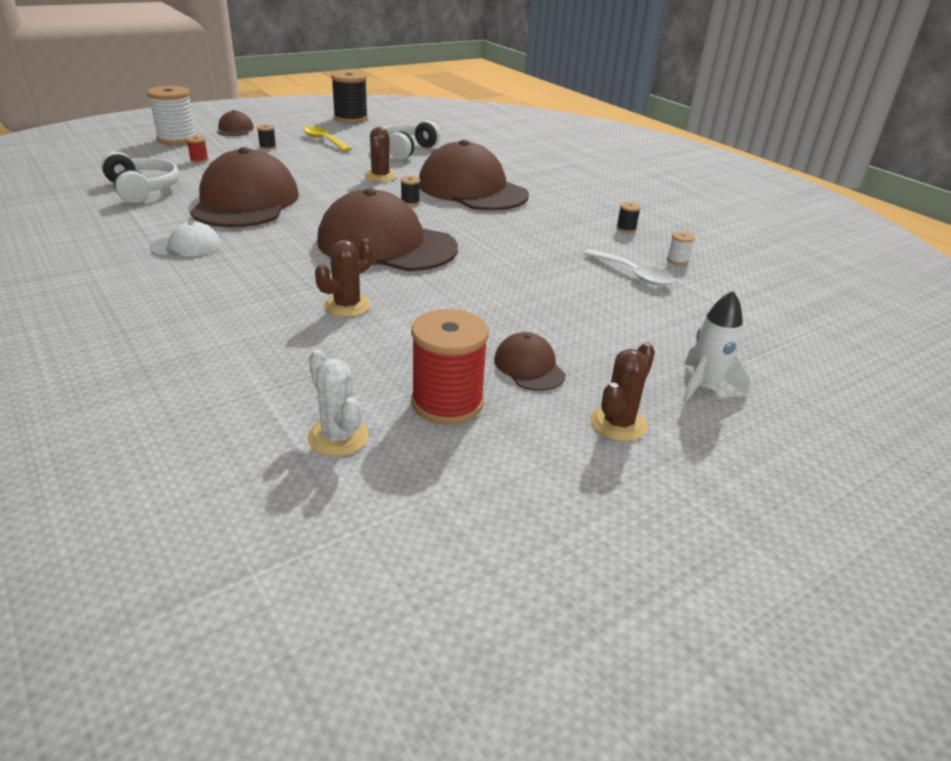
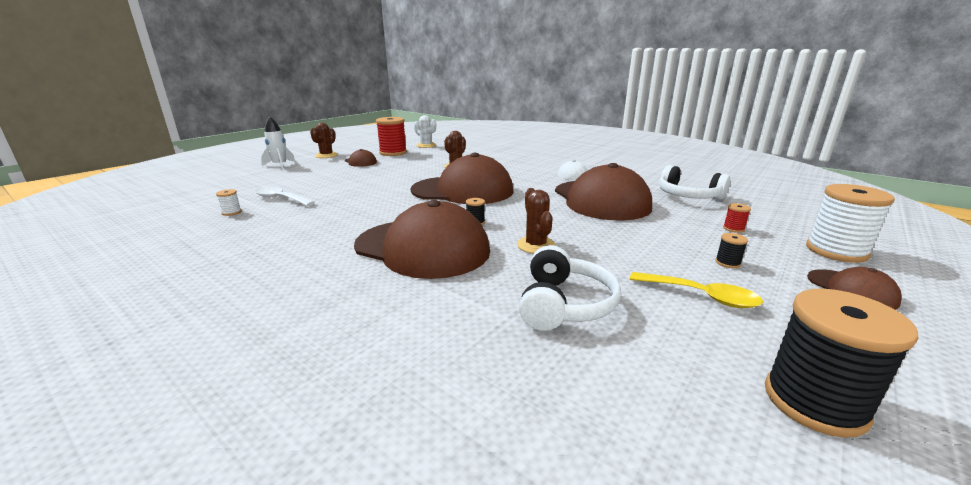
camera: 165 degrees right, 10 degrees down
(626, 229) = (256, 231): black spool -> none

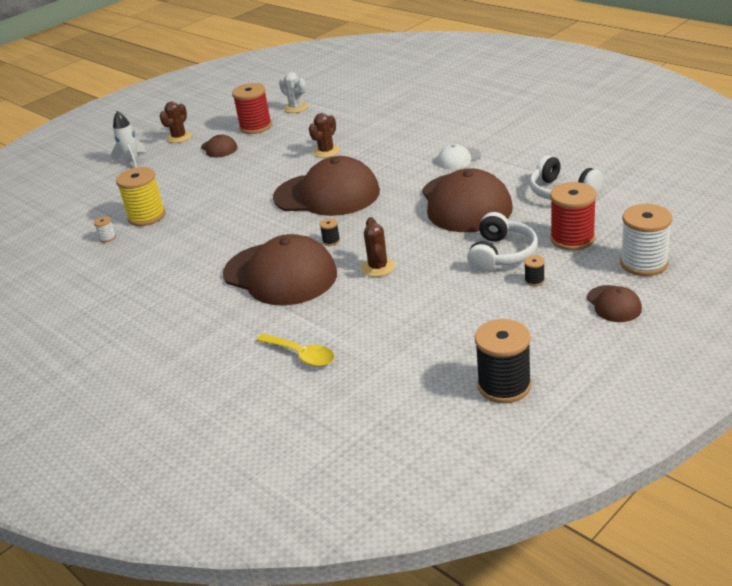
camera: 10 degrees right, 10 degrees up
(280, 199) = (147, 216): white spoon -> yellow spool
(564, 304) = (380, 324): white headphones -> white headphones (501, 254)
(701, 296) = (488, 314): yellow spoon -> yellow spoon (301, 355)
(733, 229) = (572, 239): red spool -> red spool, size x2.33

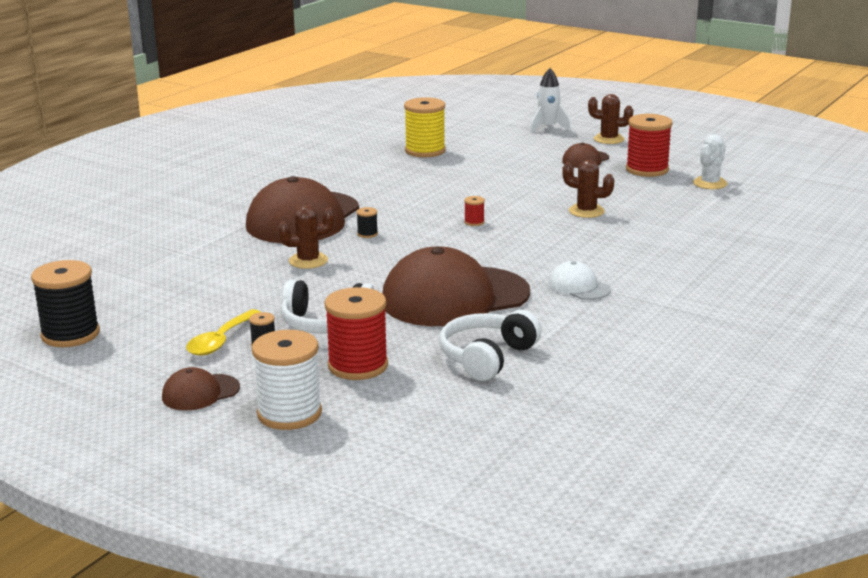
camera: 75 degrees right, 10 degrees down
(107, 238) = (383, 142): white spool -> none
(301, 355) = (158, 241): yellow spoon -> yellow spoon (221, 341)
(327, 194) = (474, 222): brown cap -> red spool

